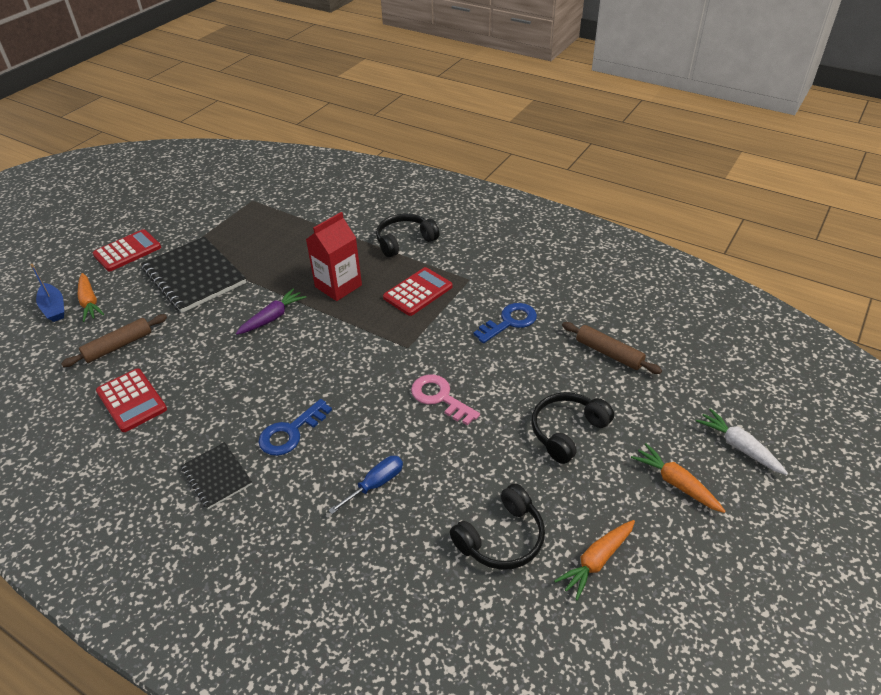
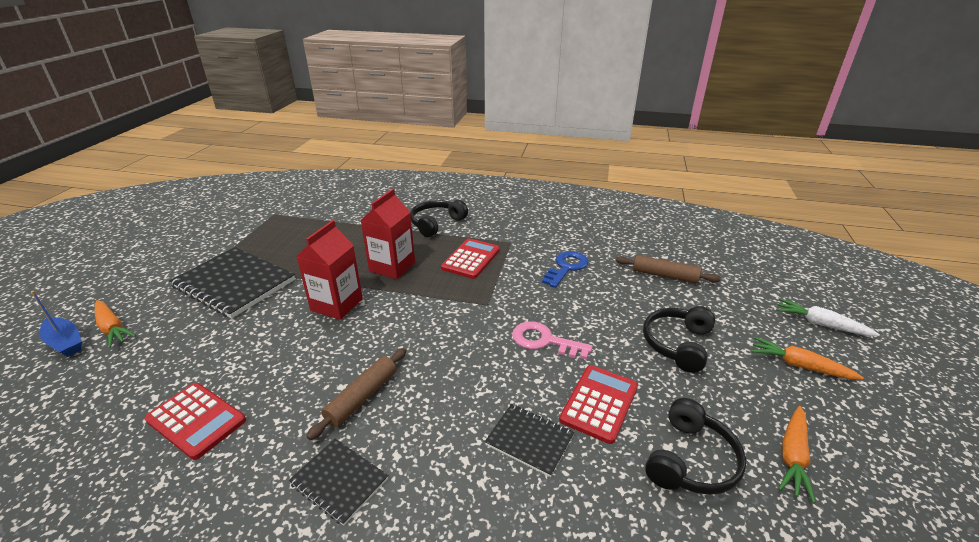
camera: 20 degrees left, 10 degrees down
(118, 346) = (162, 365): brown rolling pin -> brown rolling pin (362, 397)
(127, 251) = (148, 274): red calculator -> red calculator (599, 403)
(272, 317) = (336, 304): purple carrot -> red carton
(290, 432) = (407, 409): blue key -> none
(376, 484) = (529, 440): blue screwdriver -> black notebook

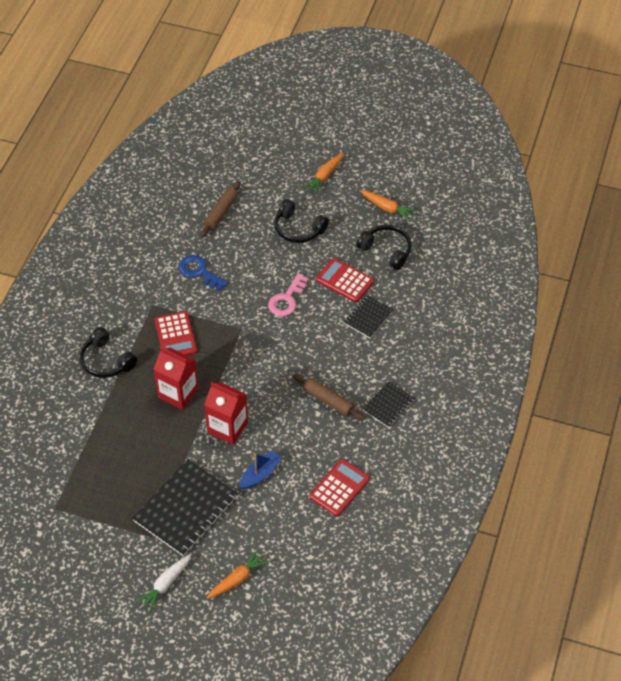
camera: 85 degrees left, 20 degrees up
(65, 342) = (251, 605): blue boat -> blue boat (260, 474)
(471, 259) = (175, 336): red calculator -> red calculator turned 135 degrees counterclockwise
(820, 324) = (288, 149): white carrot -> white carrot (165, 584)

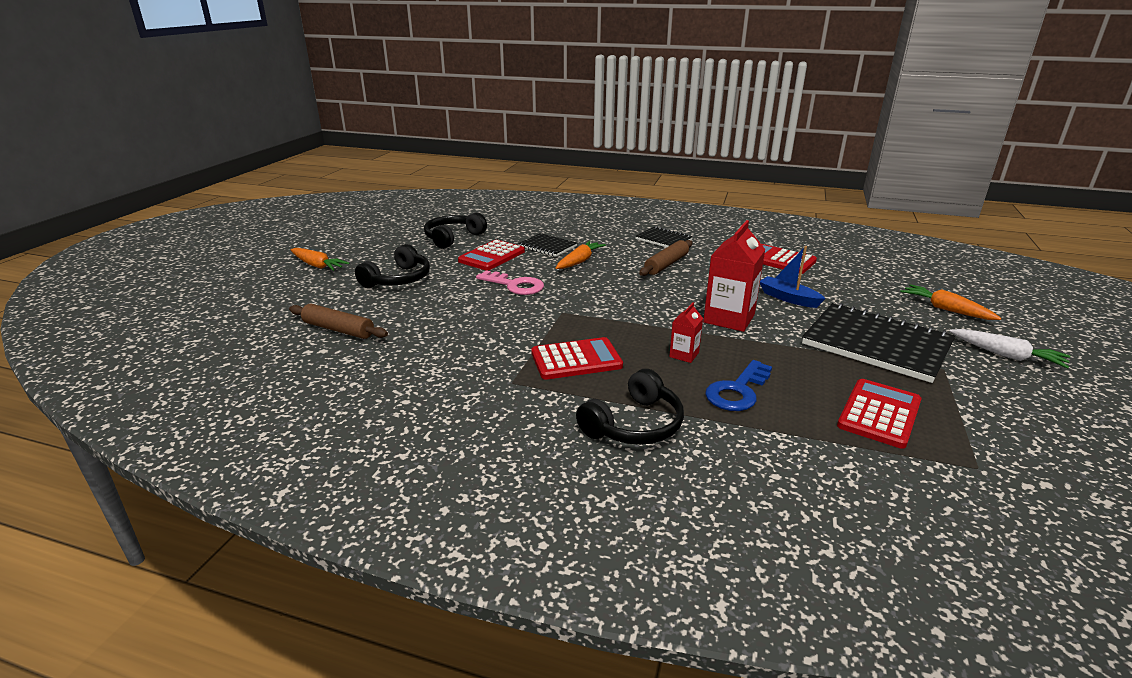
camera: 90 degrees left, 25 degrees down
(105, 480) = (879, 414): none -> red calculator
(178, 393) = (684, 355): red carton -> red carton, size x0.51
(199, 272) = (451, 343): blue key -> blue key (737, 391)
(387, 208) = (391, 237): orange carrot -> orange carrot (579, 261)

